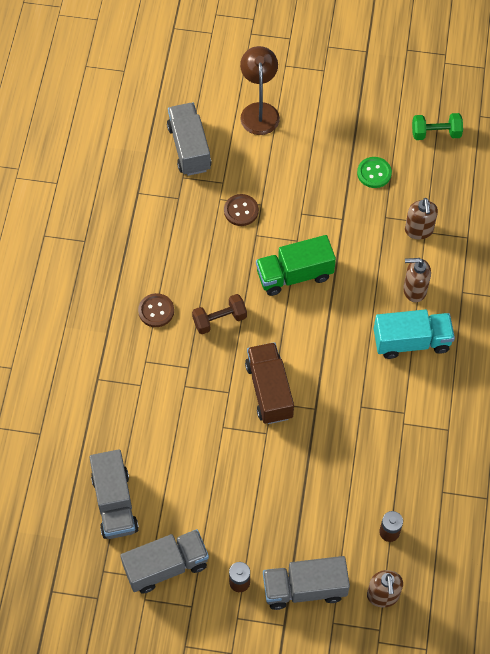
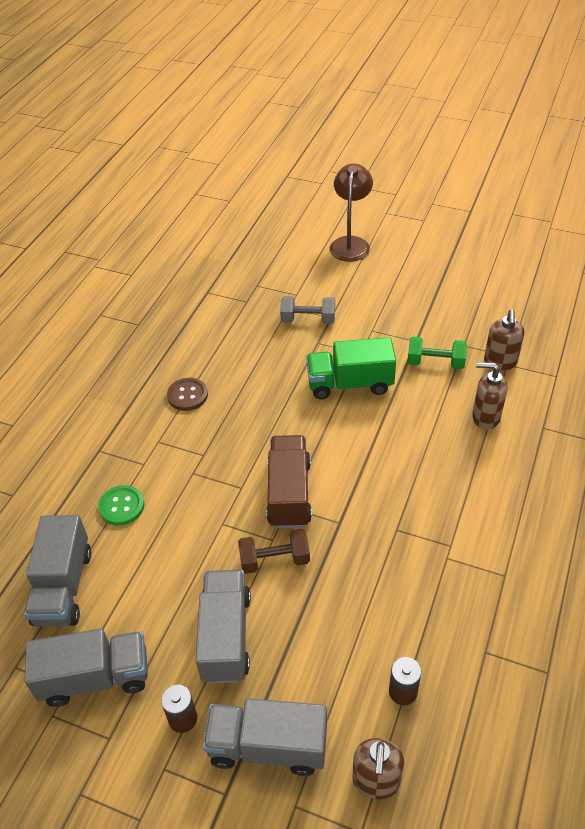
camera: 15 degrees right, 15 degrees down
(189, 148) = (271, 263): grey truck -> grey truck (225, 636)
(219, 320) = (254, 414): brown dumbbell -> brown dumbbell (274, 560)
(241, 211) = (308, 320): brown button -> grey dumbbell
(374, 173) = (459, 306): green button -> green button (122, 506)
(411, 341) = (473, 469): turquoise truck -> none
(436, 133) = (532, 281): green dumbbell -> green dumbbell (435, 363)

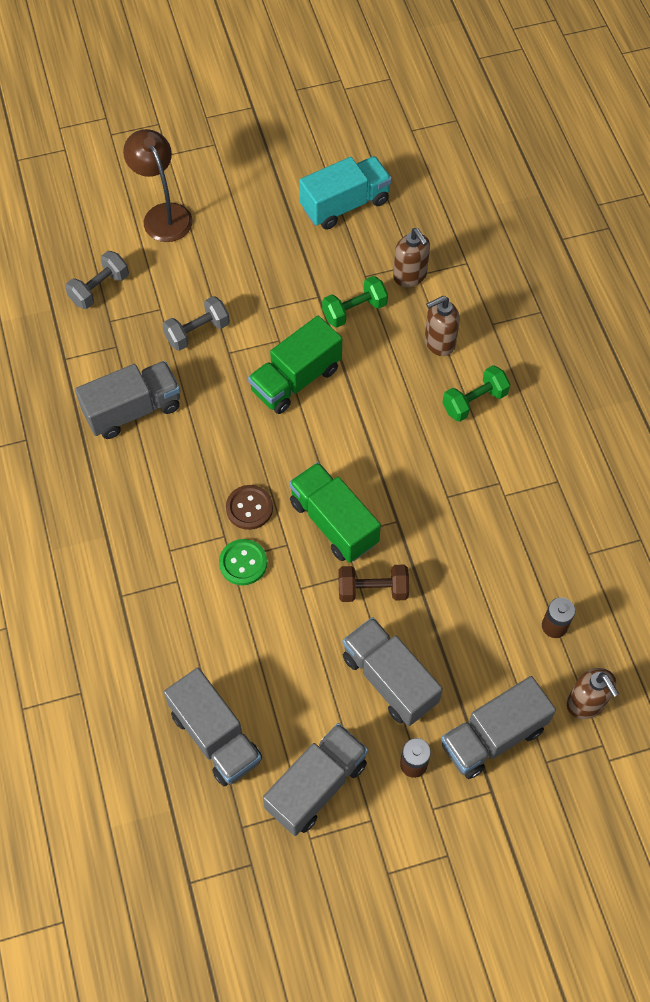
camera: 40 degrees left, 15 degrees up
(122, 506) = (196, 633): green button -> green button (243, 563)
(187, 395) = (153, 486): brown button -> brown button (249, 508)
(220, 343) = (133, 410): none -> grey truck
(268, 265) = (99, 289): none -> grey dumbbell
(274, 560) = (372, 590): brown dumbbell -> brown dumbbell turned 45 degrees clockwise
(289, 493) = (333, 522): brown truck -> green truck
(480, 474) = (474, 401): none -> green dumbbell
(488, 295) = (345, 205): none -> turquoise truck

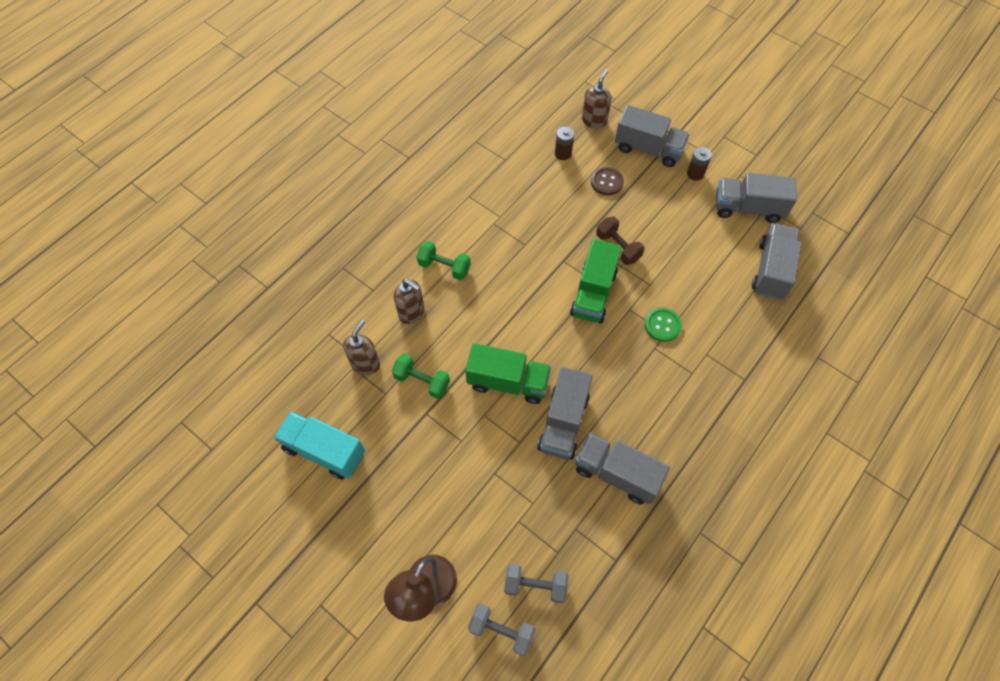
camera: 125 degrees left, 0 degrees up
(197, 332) = (519, 477): grey dumbbell -> grey dumbbell (501, 630)
(249, 508) = (624, 346): brown button -> brown button (607, 182)
(389, 679) = (661, 209): grey truck -> grey truck (563, 422)

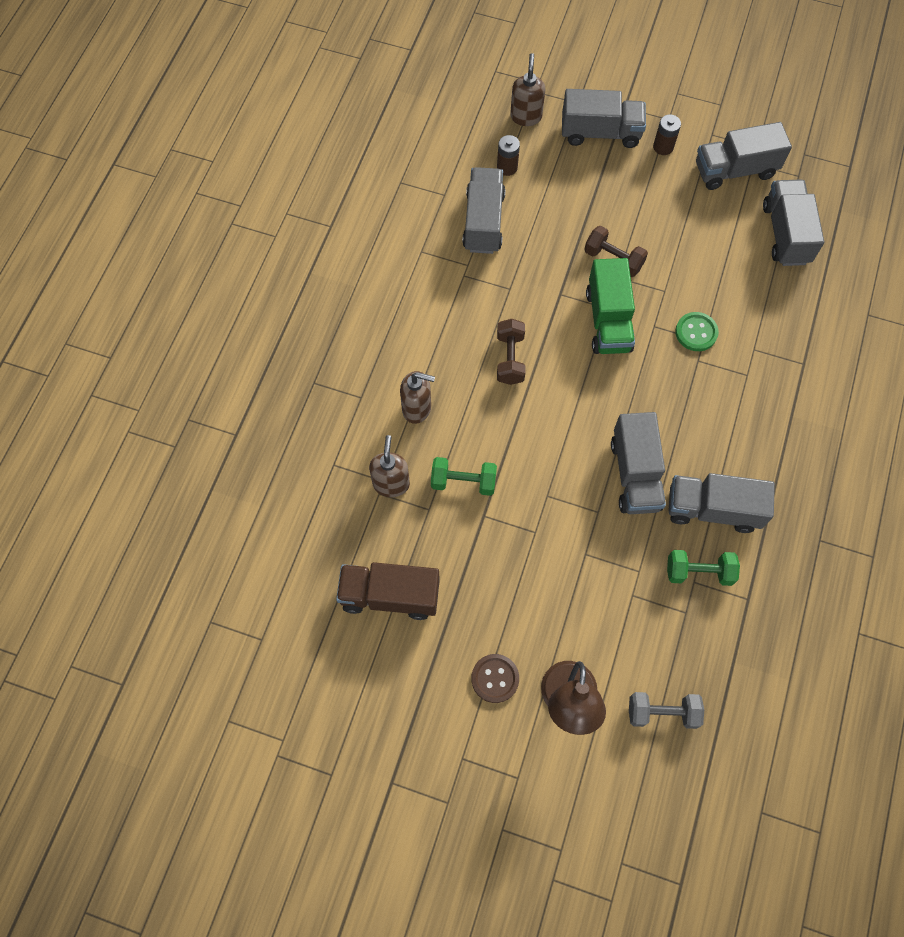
camera: 20 degrees left, 5 degrees up
(324, 451) = (390, 595): turquoise truck -> brown truck
(444, 267) = (430, 344): green dumbbell -> green dumbbell (699, 572)
(501, 298) = (510, 359): none -> brown dumbbell
(508, 382) = (557, 451): green truck -> none
(526, 188) = (483, 222): none -> grey truck
(535, 585) = (677, 654): grey dumbbell -> none
(607, 182) = (570, 186): brown button -> brown button (495, 678)

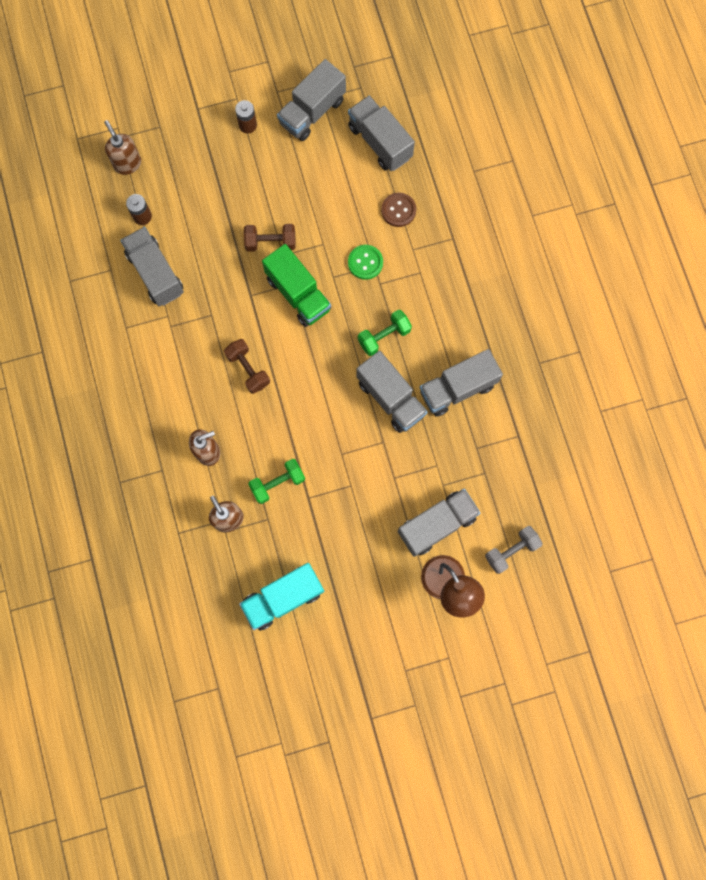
camera: 35 degrees left, 10 degrees up
(390, 595) = (283, 597): brown truck -> turquoise truck
(495, 678) = (391, 604): brown button -> brown button (398, 210)
(600, 133) = (193, 142): grey truck -> grey truck (437, 524)
(699, 572) = (475, 439): green dumbbell -> green dumbbell (384, 336)

